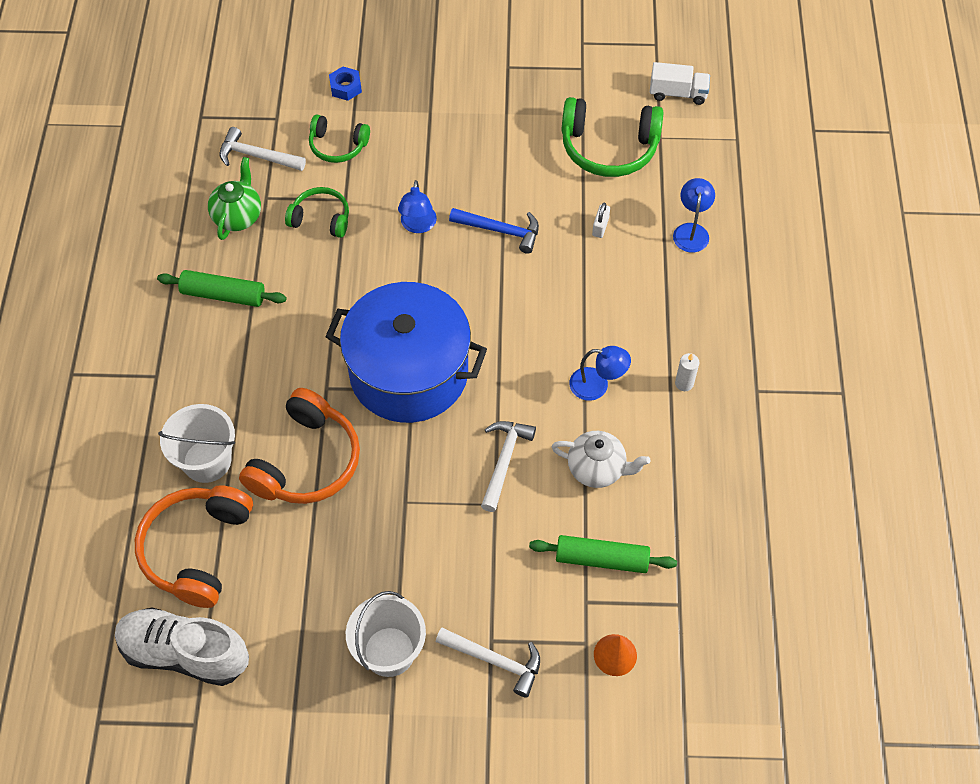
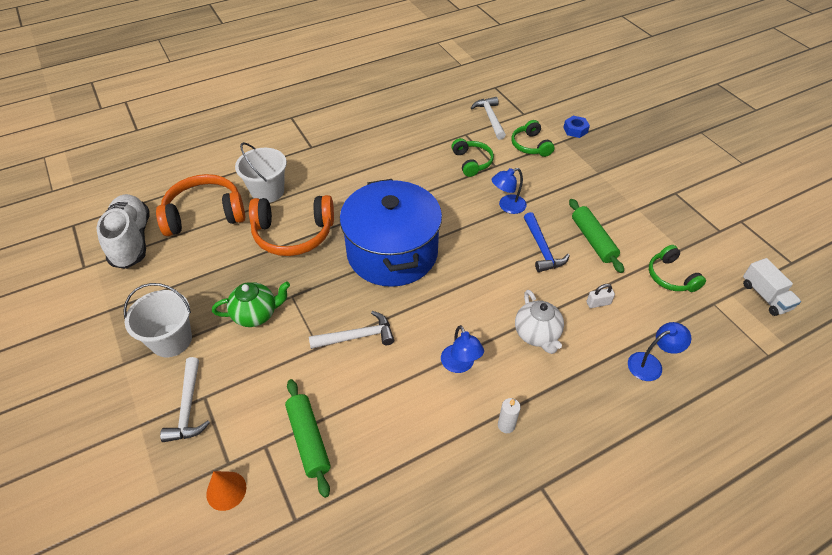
camera: 60 degrees right, 10 degrees down
(223, 295) = (384, 148): green rolling pin -> green rolling pin (593, 240)
(238, 216) = (442, 129): green teapot -> green teapot (256, 314)
(597, 469) = (387, 399): white teapot -> white teapot (537, 335)
(609, 147) = (671, 276): green headphones -> green headphones, size x0.59

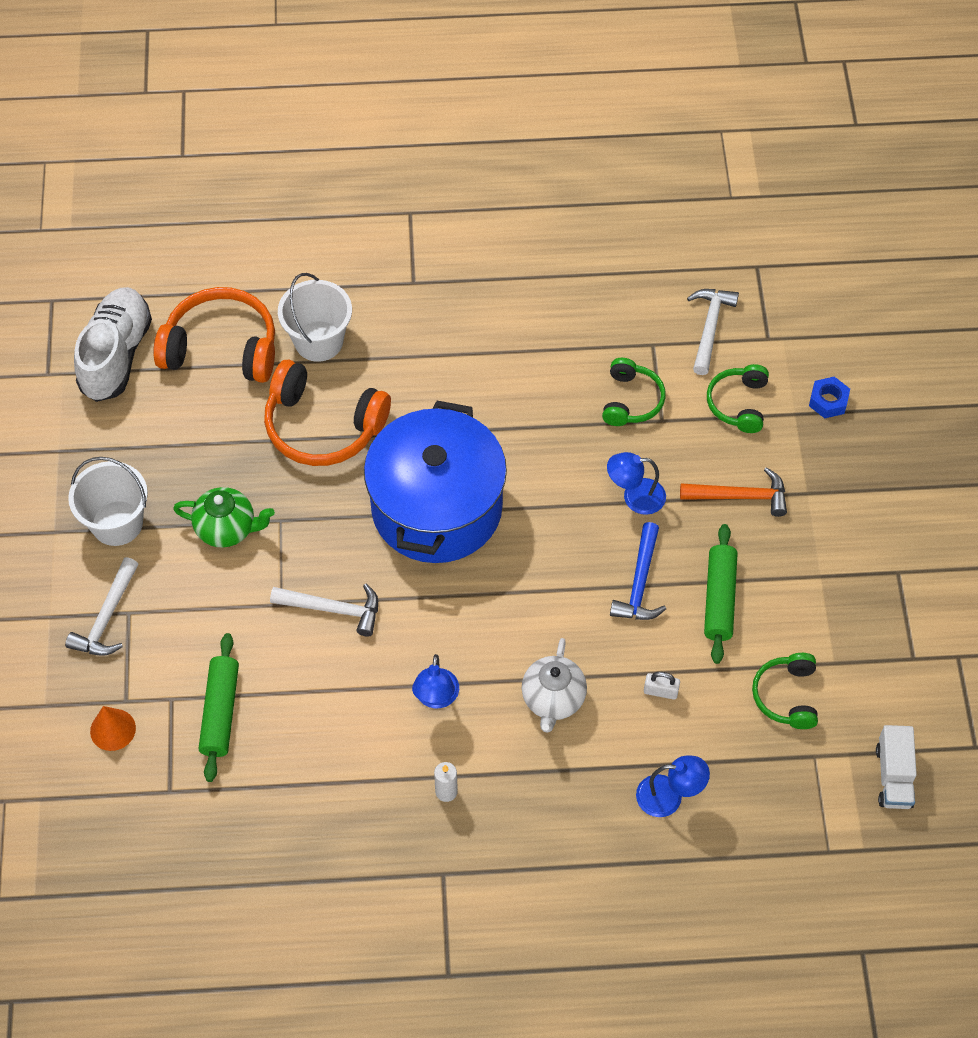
camera: 25 degrees right, 10 degrees up
(565, 186) = (740, 496): none -> orange hammer

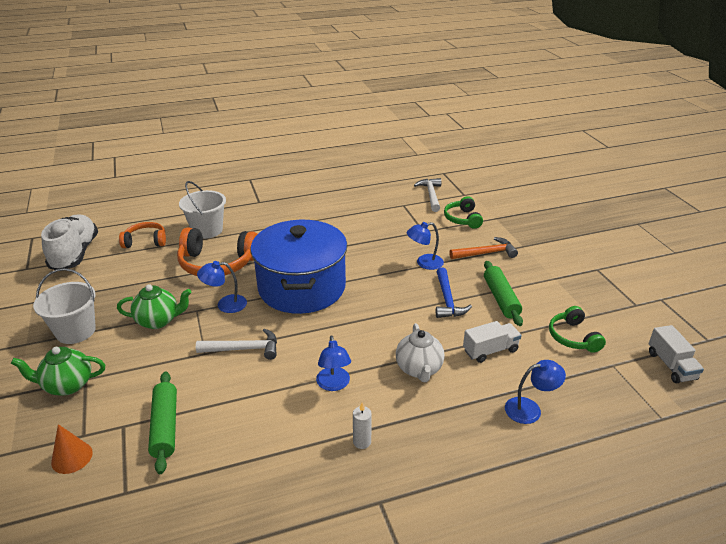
camera: 15 degrees left, 25 degrees down
(107, 618) = (67, 385): white hammer -> green teapot
(221, 348) = (145, 241): orange headphones -> orange headphones, size x0.59
(322, 518) = (225, 304): none -> blue lamp
(631, 400) = (402, 226): green headphones -> none
(660, 691) = (490, 350): white padlock -> white truck
(828, 401) = (510, 211): blue nut -> none

